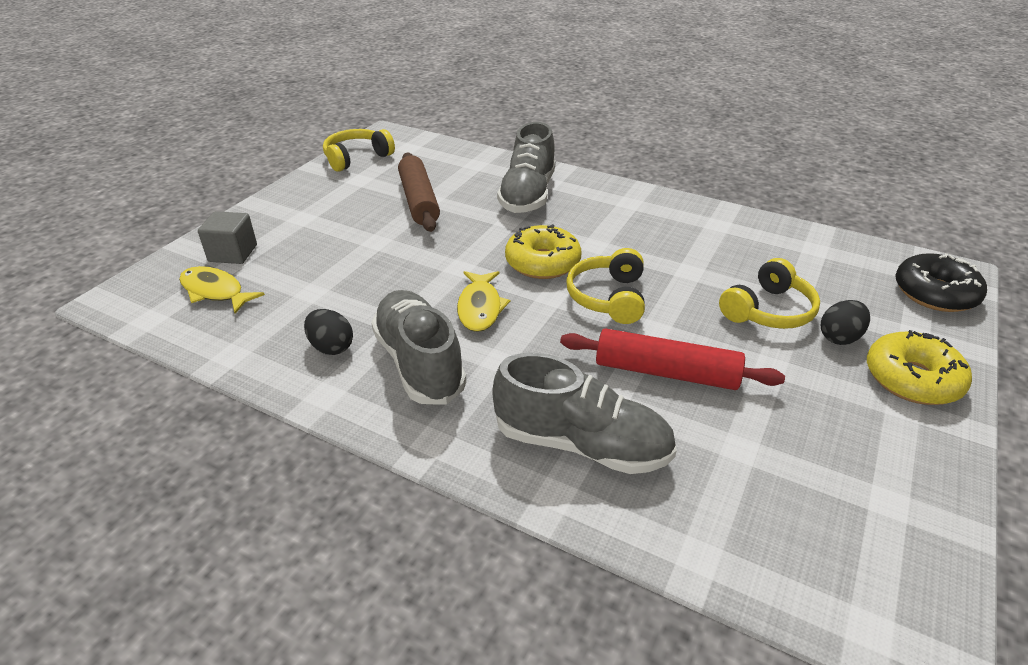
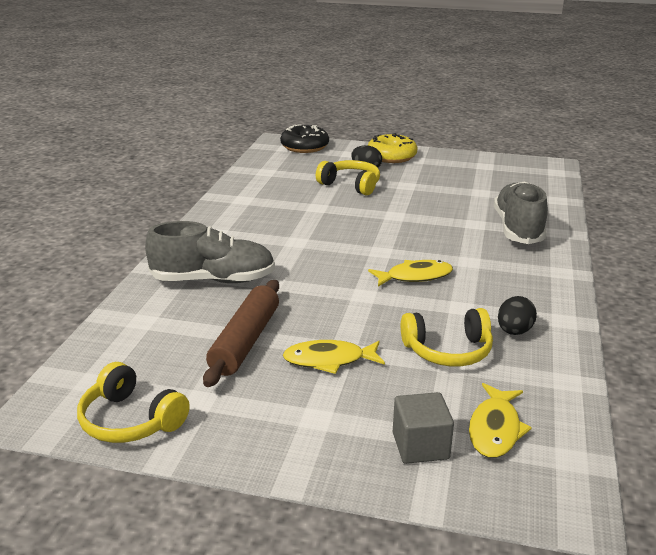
camera: 105 degrees left, 10 degrees down
(365, 232) = (329, 360): none -> yellow fish
(418, 201) = (245, 341): brown rolling pin -> brown rolling pin turned 45 degrees counterclockwise
(419, 363) = (497, 289): grey shoe -> none
(542, 262) = (335, 259): yellow donut -> none
(608, 297) = (368, 231): yellow headphones -> yellow headphones (448, 350)
(666, 372) = (435, 210): red rolling pin -> none

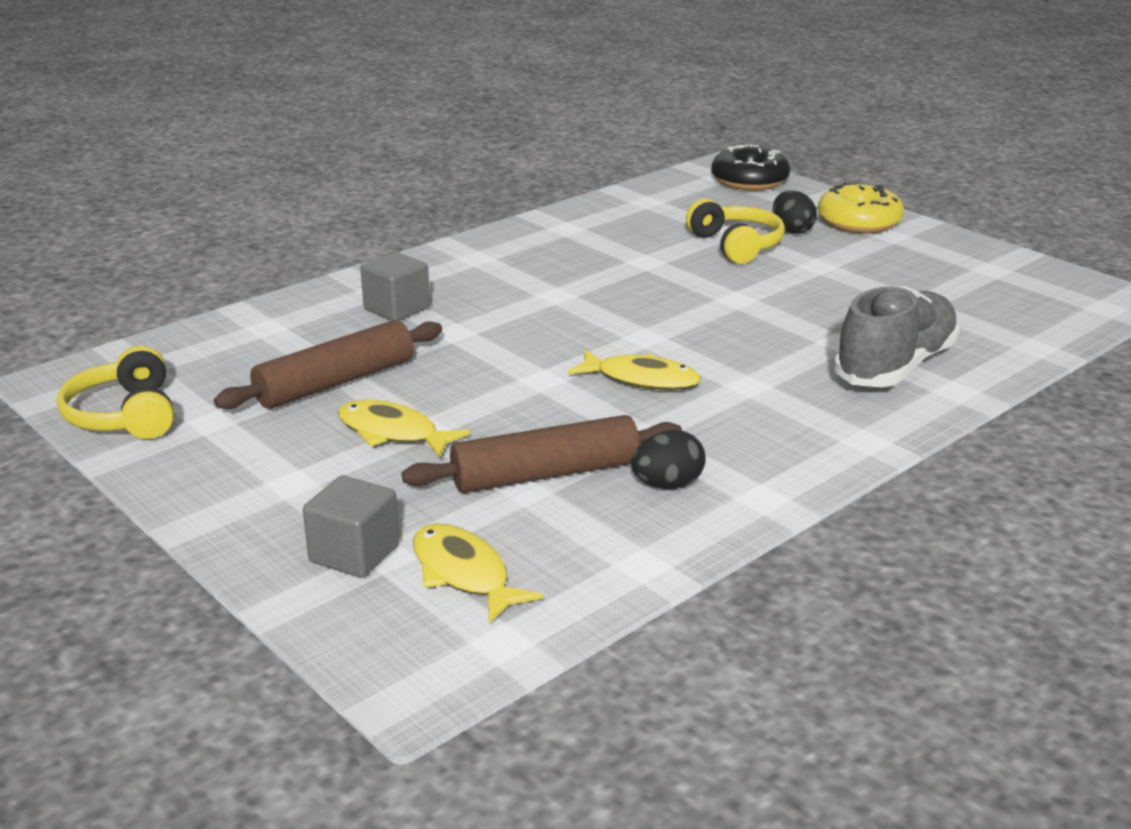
camera: 35 degrees right, 0 degrees up
(213, 280) = (397, 308): grey shoe -> grey cube
(448, 350) = (545, 474): yellow headphones -> brown rolling pin
(495, 429) = (464, 574): yellow fish -> yellow fish turned 90 degrees clockwise

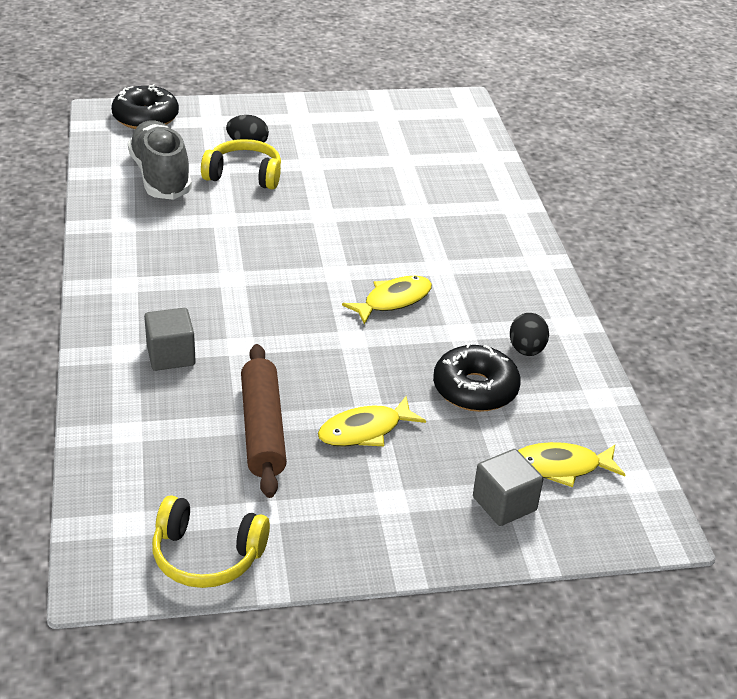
camera: 60 degrees left, 10 degrees up
(545, 474) = (475, 389): brown rolling pin -> black donut
(859, 222) = (267, 117): yellow donut -> none
(895, 366) = (468, 209): grey shoe -> grey shoe (161, 176)

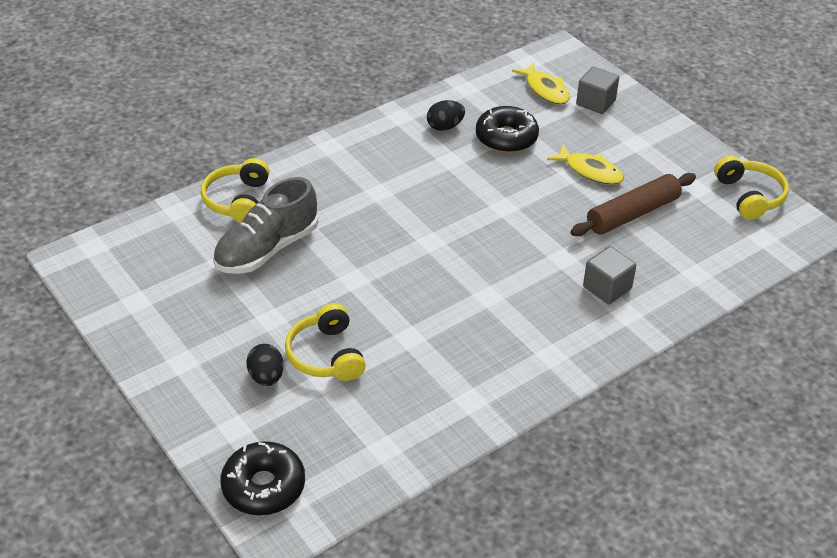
camera: 115 degrees left, 5 degrees up
(161, 176) = (373, 414): grey shoe -> grey shoe (267, 249)
(393, 300) = (442, 201): yellow fish -> none
(483, 187) = (238, 200): none -> yellow headphones

